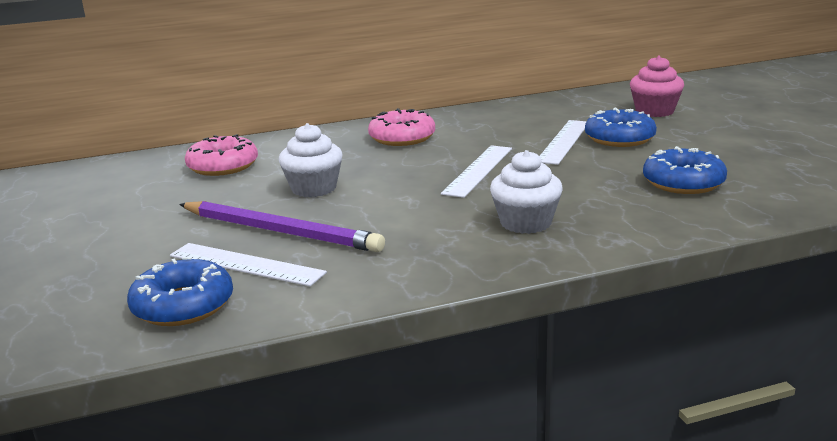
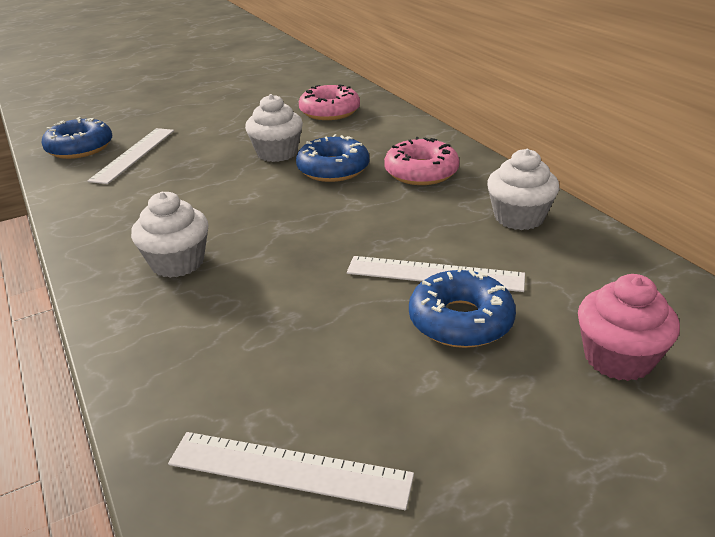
camera: 80 degrees right, 10 degrees up
(280, 231) = (188, 156): purple pencil -> none
(478, 170) = (325, 224): white ruler -> white ruler (289, 469)
(494, 117) = (519, 217): none -> white cupcake
(683, 182) = (283, 378): blue donut -> blue donut (333, 169)

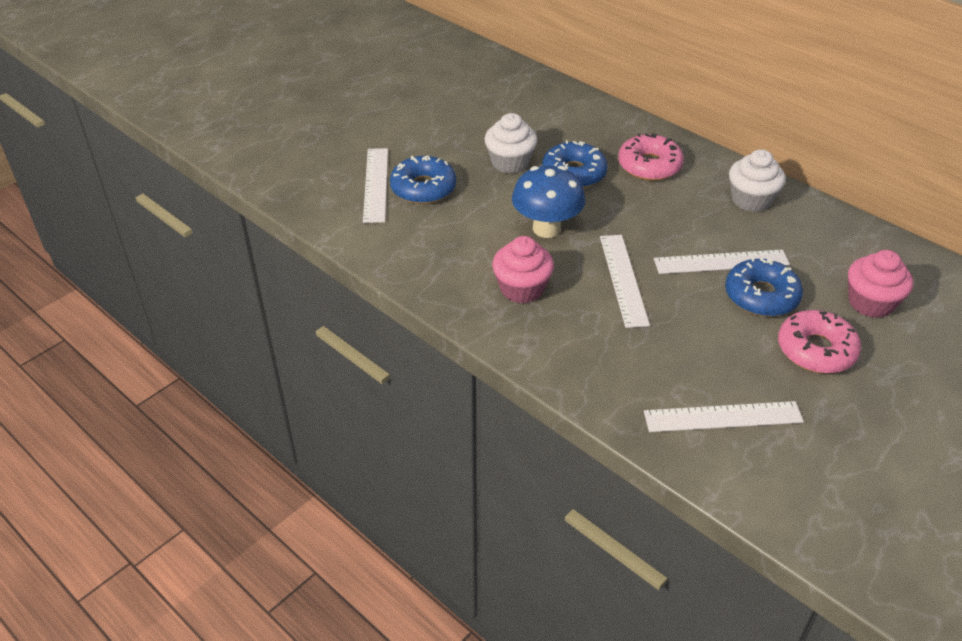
camera: 20 degrees left, 10 degrees up
(80, 148) = (313, 184): blue donut -> blue donut (423, 188)
(177, 262) = (522, 289): white cupcake -> pink cupcake
(259, 211) = (546, 228): none -> blue mushroom
(299, 272) = (623, 279): none -> white ruler
(329, 111) = (519, 104): pink donut -> pink donut (816, 350)

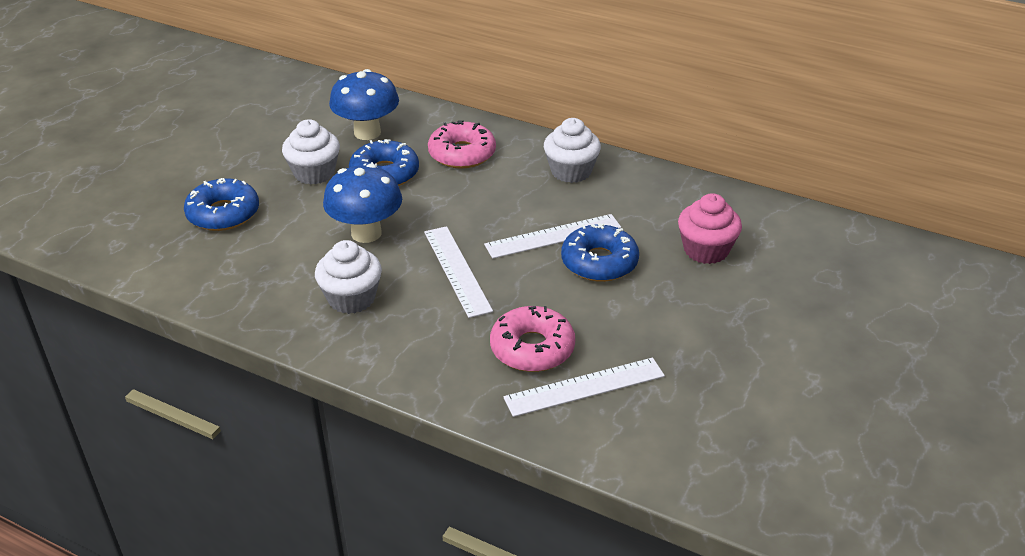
camera: 15 degrees left, 5 degrees down
(375, 184) = (168, 218): white ruler -> none
(522, 289) = (351, 298): pink cupcake -> white cupcake
(565, 131) = (367, 132): none -> blue mushroom
(816, 350) = (663, 304): pink donut -> pink donut (532, 348)

